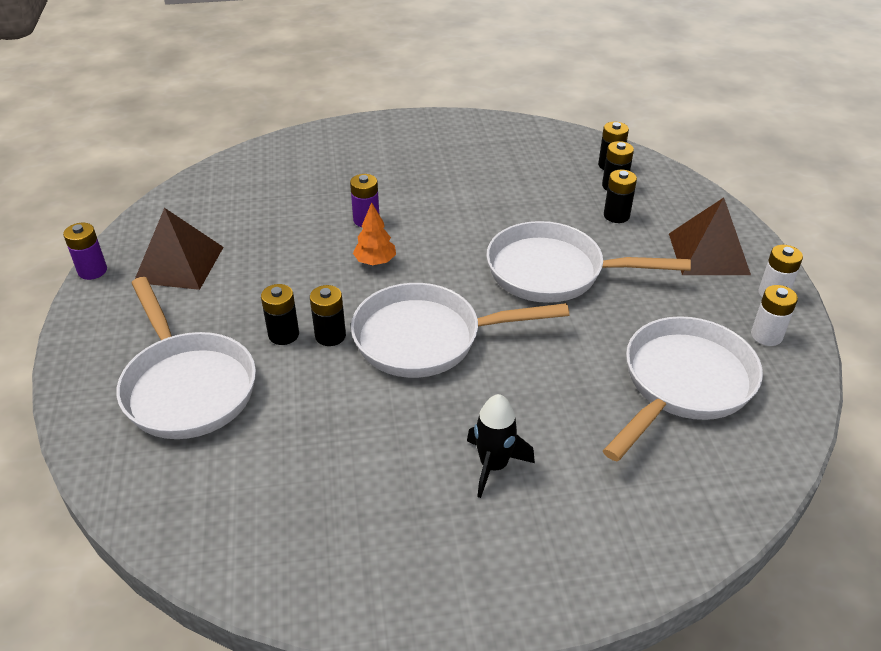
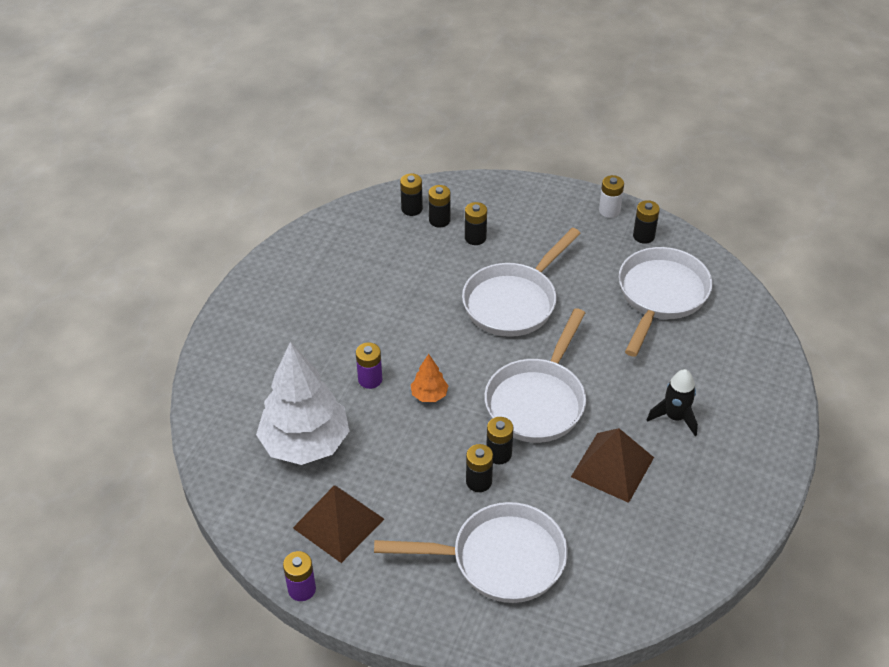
camera: 60 degrees left, 5 degrees up
(262, 213) = (305, 443): none -> white tree
(683, 384) = (660, 296): white pan -> white pan turned 45 degrees clockwise
(708, 253) = (550, 216): brown pyramid -> brown pyramid (612, 467)
(766, 335) = (643, 236): white battery -> black battery

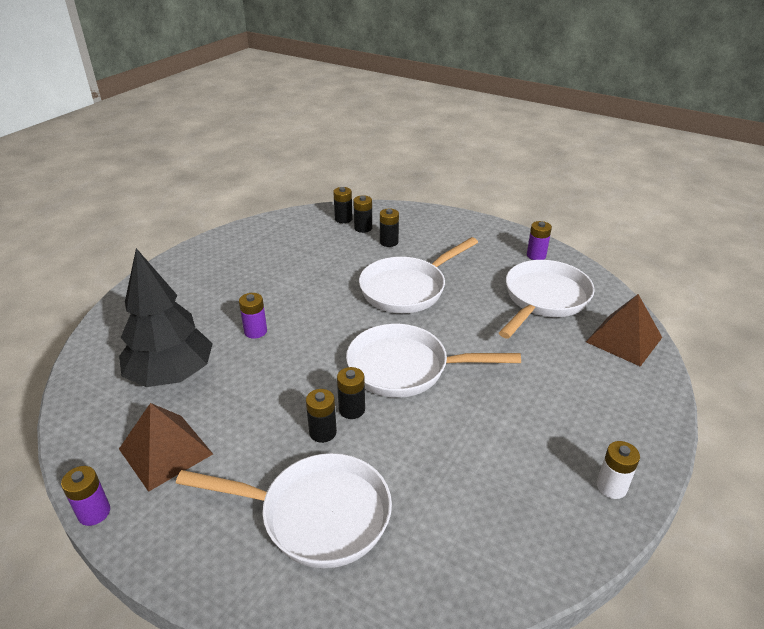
camera: 10 degrees right, 10 degrees down
(305, 443) = (171, 375): white tree -> black tree
(429, 395) = (304, 350): orange tree -> none
(538, 401) = (405, 368): white pan -> white pan turned 60 degrees clockwise
(609, 211) = (509, 236): white battery -> white battery (611, 487)
(612, 467) = (466, 438): brown pyramid -> brown pyramid (624, 339)
(643, 236) = (536, 255): black battery -> purple battery
(675, 417) = (541, 400): black rocket -> none

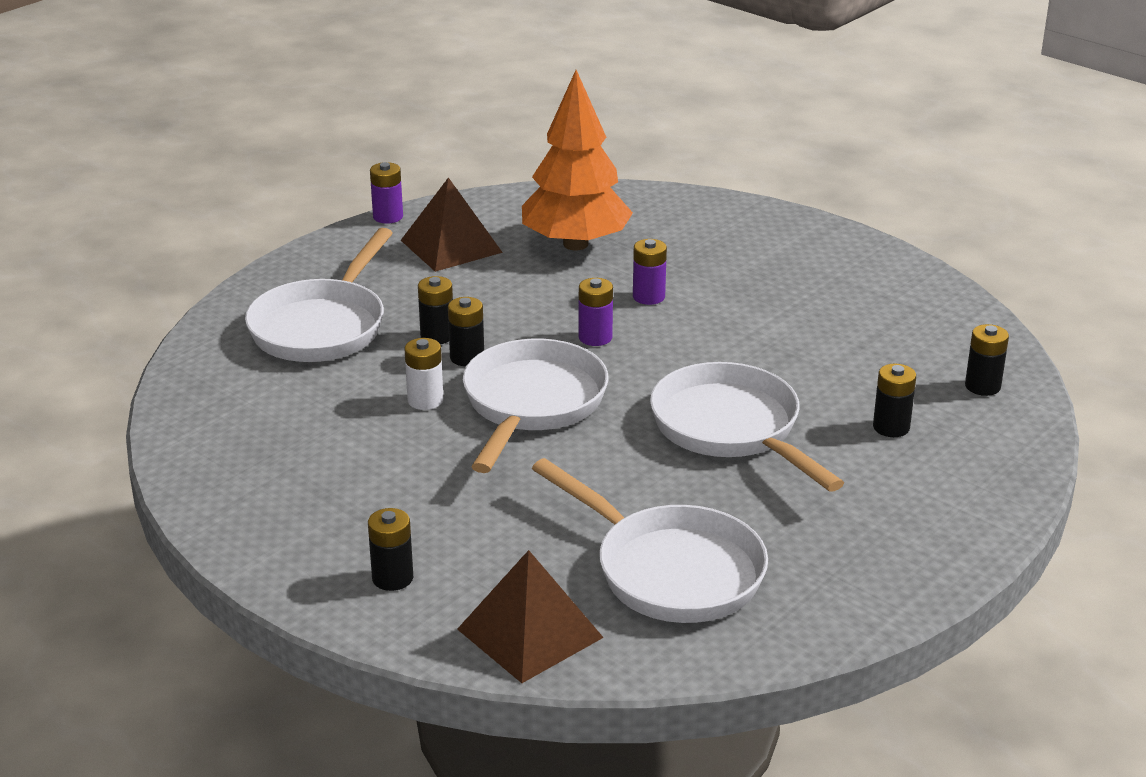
camera: 100 degrees right, 5 degrees down
(171, 375) = (575, 244): black tree -> orange tree
(363, 228) = (945, 404): black battery -> black battery (392, 578)
(536, 255) = (826, 597): purple battery -> purple battery (595, 337)
(611, 487) = (251, 527): white battery -> white battery (425, 400)

